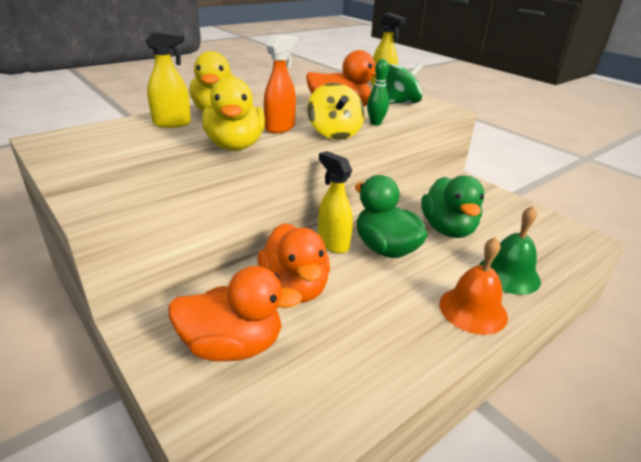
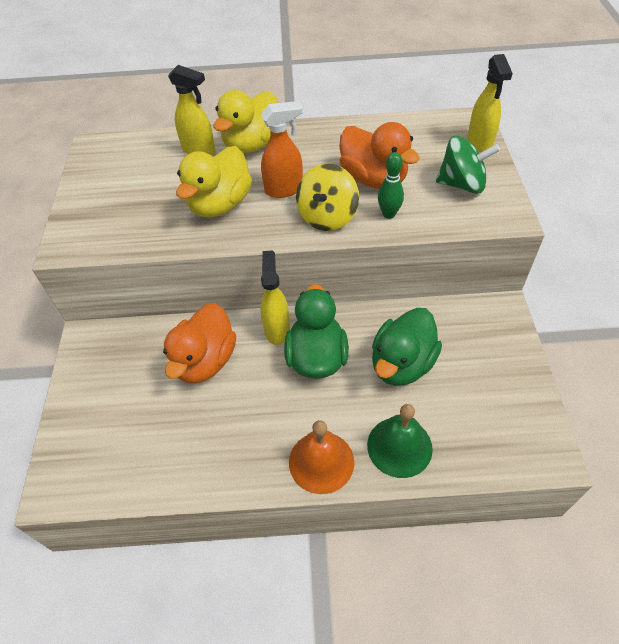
camera: 40 degrees right, 20 degrees up
(233, 345) = (123, 389): orange duck -> none

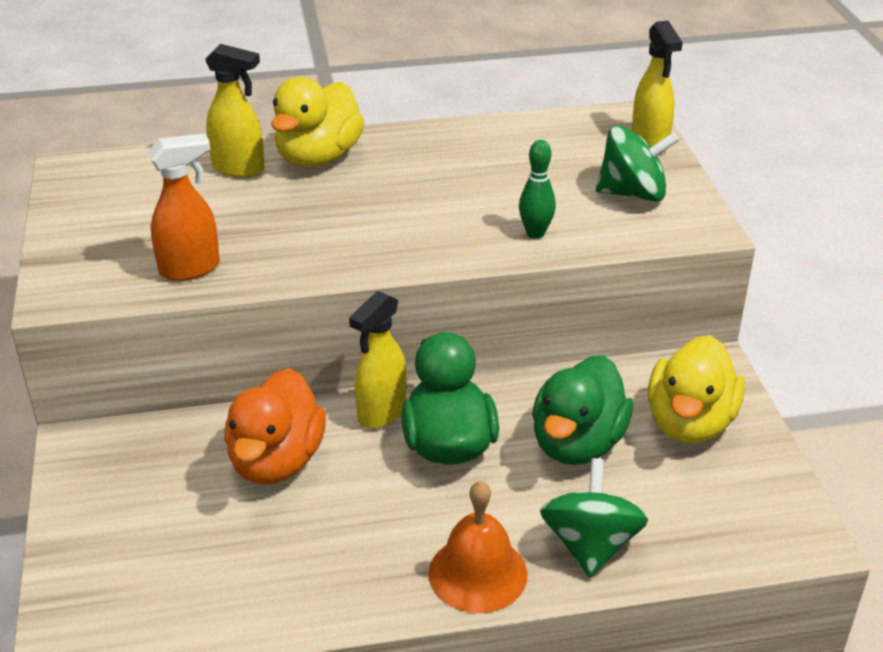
camera: 10 degrees left, 15 degrees down
(220, 204) = (285, 233): yellow duck -> yellow duck (689, 423)
(277, 329) = (381, 413): yellow spray bottle -> yellow spray bottle turned 135 degrees counterclockwise
(284, 189) = (378, 211): orange spray bottle -> orange spray bottle (190, 269)
(327, 217) = (447, 240): yellow spinning top -> none
(373, 179) = (506, 192): orange duck -> none
(399, 446) = (590, 545): green bell -> green spinning top

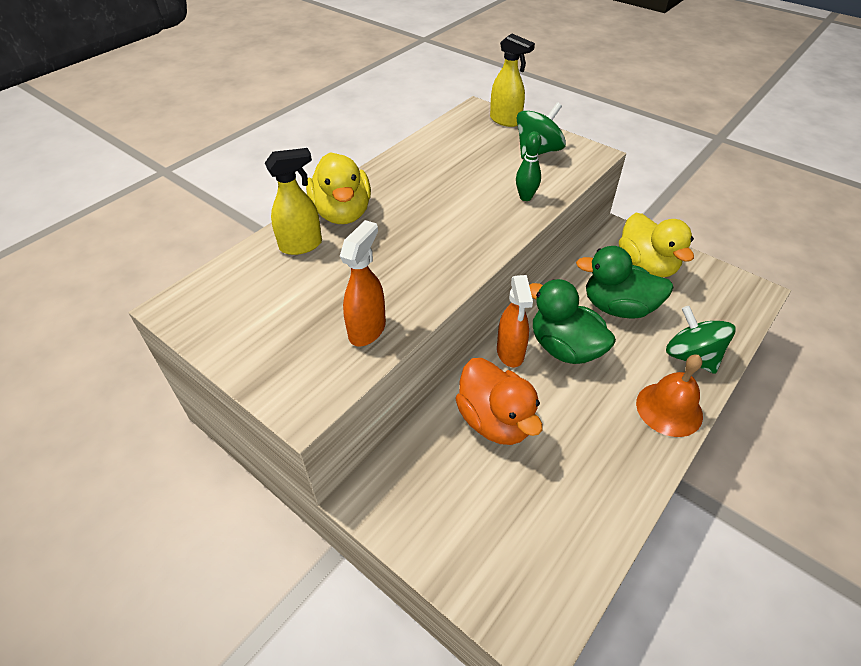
camera: 40 degrees left, 10 degrees up
(381, 413) = (510, 353): yellow spray bottle -> orange spray bottle
(577, 443) = (618, 307): green duck -> green duck turned 120 degrees clockwise

